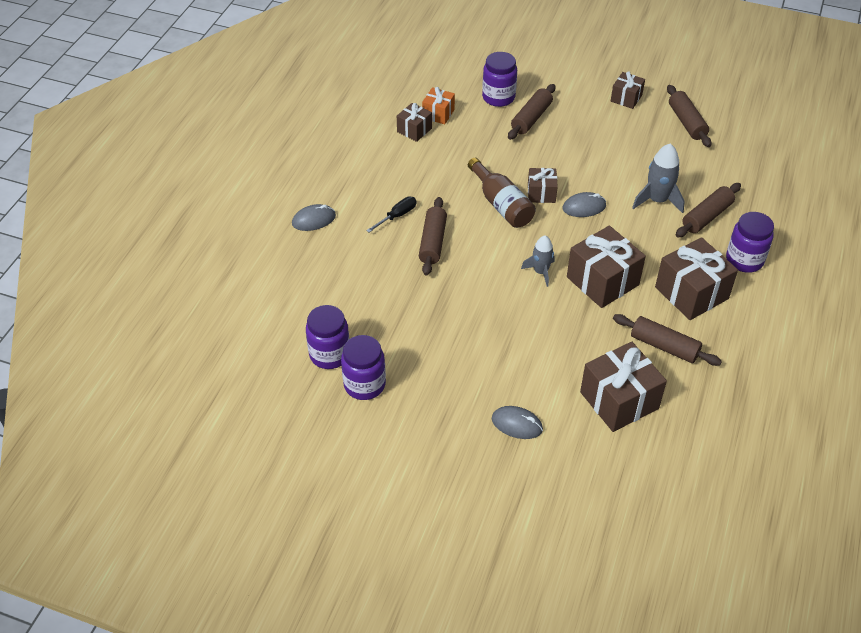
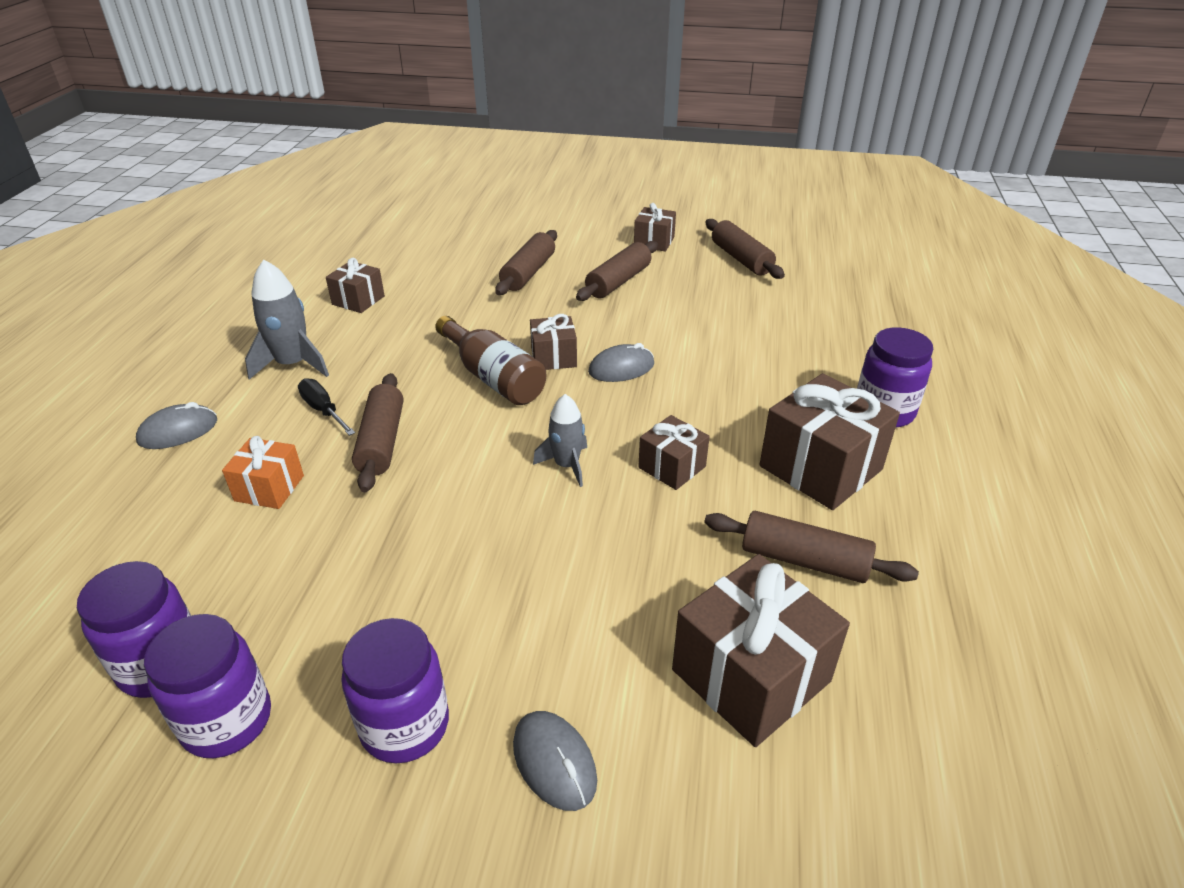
camera: 10 degrees left, 10 degrees down
(397, 216) = (323, 410): black screwdriver -> black screwdriver turned 75 degrees counterclockwise
(438, 114) = (394, 279): orange gift -> orange gift (269, 488)
(498, 97) = (480, 255): purple jar -> purple jar (405, 725)
(517, 424) = (554, 762): grey mouse -> grey mouse turned 45 degrees clockwise
(602, 281) = (672, 467): brown gift -> brown gift, size x0.55
(657, 200) = (728, 349): grey rocket -> grey rocket (293, 364)
(706, 217) = (806, 361): brown rolling pin -> brown rolling pin (618, 281)

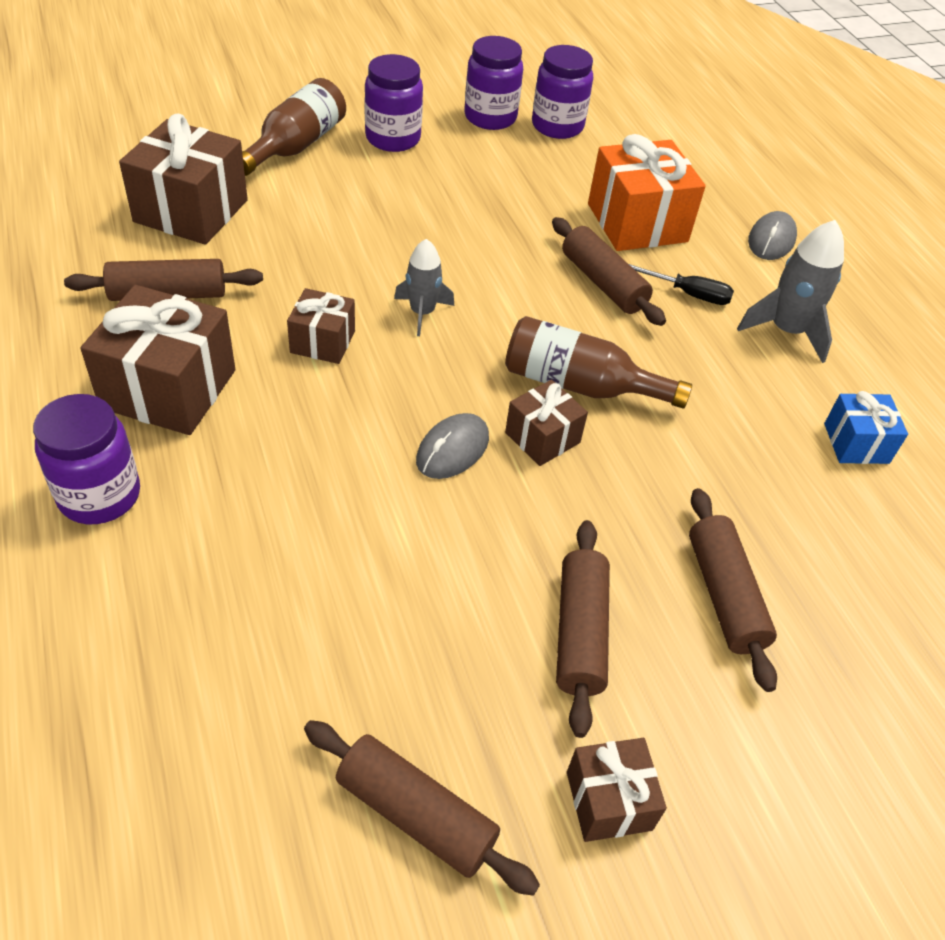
camera: 145 degrees right, 10 degrees up
(269, 488) = (637, 223): orange gift -> orange gift, size x1.81
(358, 300) = (856, 443): brown gift -> blue gift
(554, 762) = (295, 146): grey mouse -> brown bottle

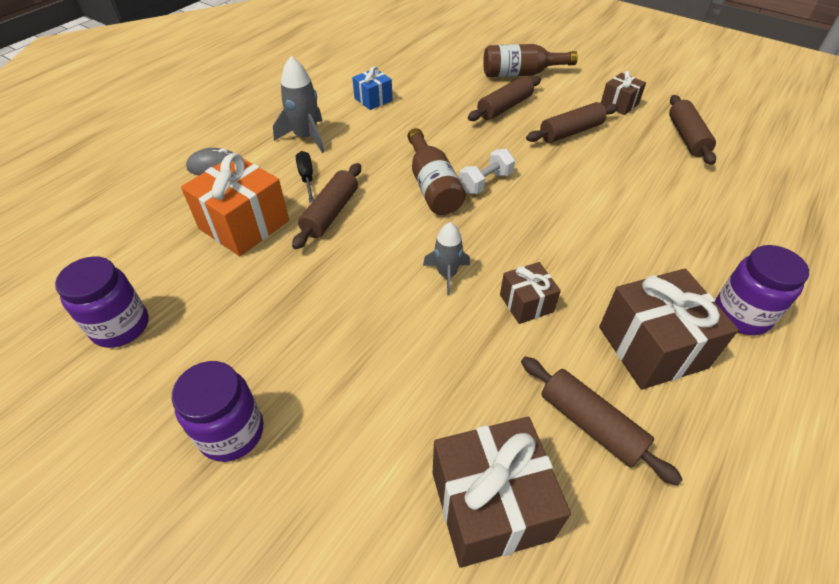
camera: 120 degrees left, 0 degrees up
(295, 146) = (310, 507): brown bottle -> brown bottle (521, 74)
(452, 450) = (532, 206): grey mouse -> none
(490, 117) = (134, 381): purple jar -> none
(542, 437) = (485, 182): brown gift -> white dumbbell

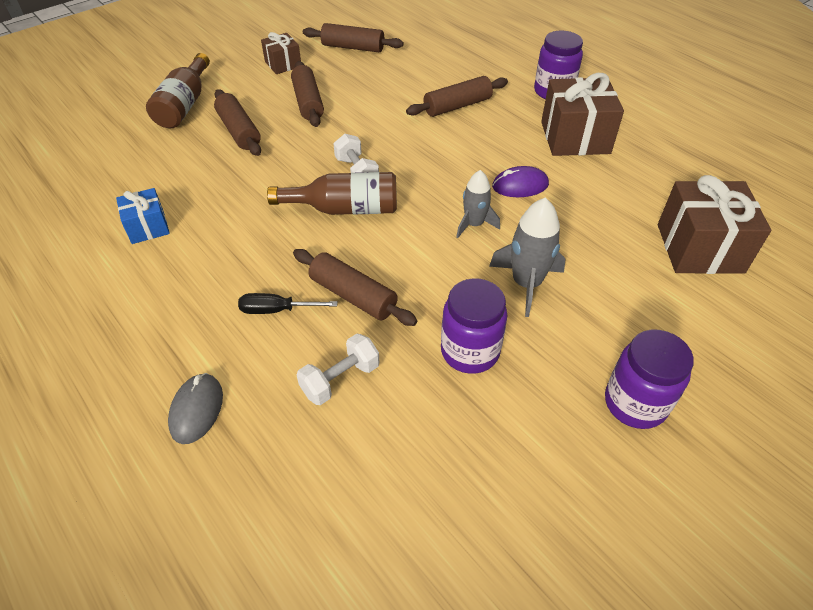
camera: 75 degrees left, 0 degrees up
(121, 326) = (481, 516): purple jar -> purple jar (470, 351)
(244, 225) = (340, 379): orange gift -> white dumbbell
(306, 137) = (190, 302): grey rocket -> grey rocket (526, 283)
(526, 303) = (520, 186): brown gift -> purple mouse
(590, 424) = (637, 184): brown rolling pin -> brown rolling pin (457, 106)

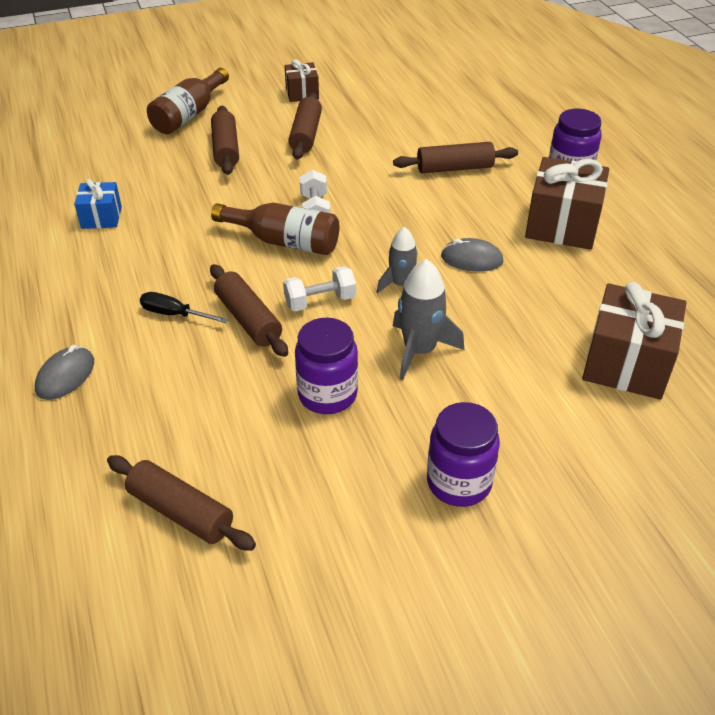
camera: 20 degrees right, 5 degrees down
(340, 379) = (197, 386): white dumbbell -> white dumbbell (320, 301)
(353, 47) = (381, 89): brown rolling pin -> brown rolling pin (181, 512)
(520, 186) = (471, 259): purple mouse -> grey mouse

